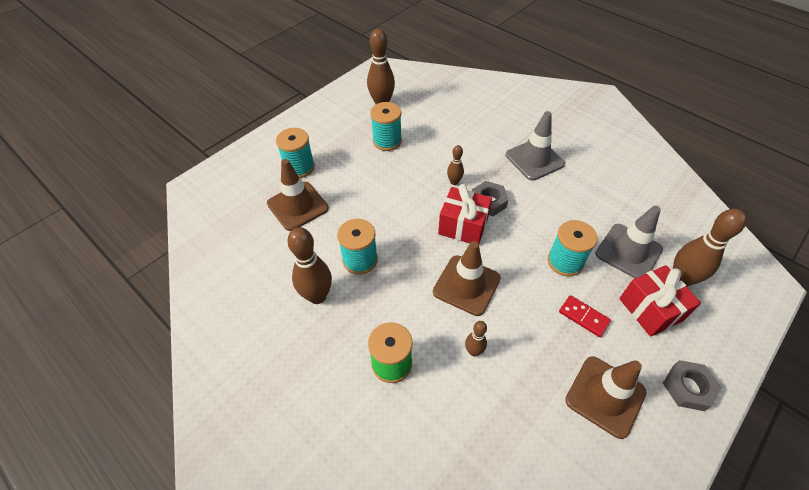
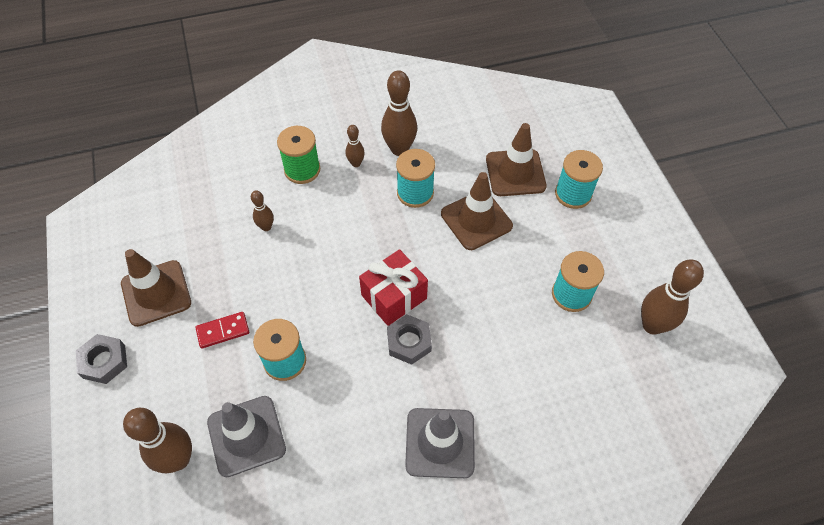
camera: 120 degrees right, 5 degrees up
(454, 182) = (460, 326): brown bowling pin -> brown bowling pin (356, 163)
(466, 285) = (327, 258): brown traffic cone -> brown traffic cone (476, 220)
(650, 309) = (180, 396): red gift -> none

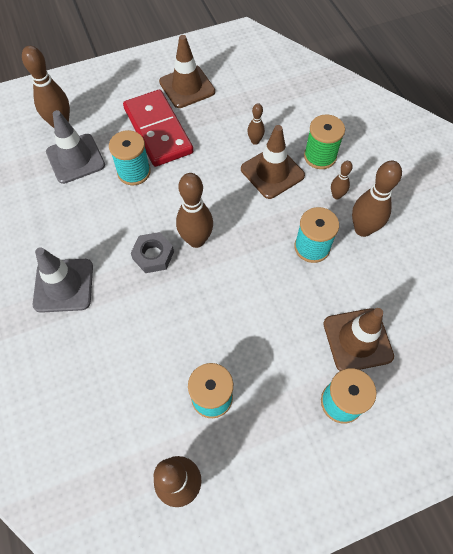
camera: 85 degrees right, 5 degrees up
(104, 361) = (132, 72): grey nut -> none
(223, 331) = (158, 130): red domino -> red domino, size x2.26
(394, 297) = (196, 240): red gift -> brown bowling pin
(476, 220) = (289, 303): brown traffic cone -> brown traffic cone (272, 172)

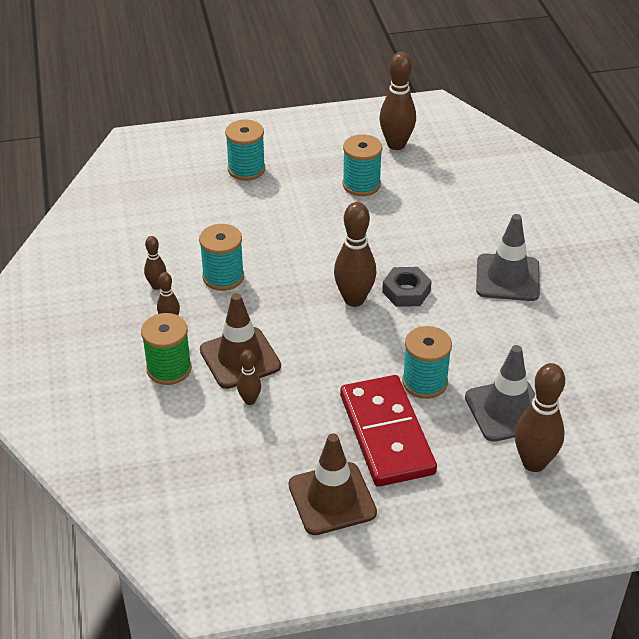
camera: 170 degrees left, 20 degrees down
(357, 340) = (211, 203): brown traffic cone -> none
(363, 229) = (157, 286): brown bowling pin -> brown bowling pin, size x0.53

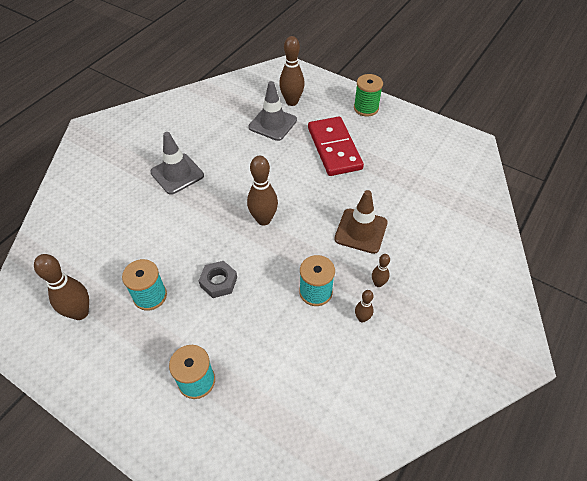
camera: 135 degrees left, 10 degrees up
(169, 369) = (405, 253): green spool -> green spool (366, 108)
(250, 400) = (379, 205): brown bowling pin -> none
(332, 499) = (387, 141): brown traffic cone -> none
(387, 434) = (334, 148): red domino -> red domino turned 45 degrees counterclockwise
(406, 291) = (233, 204): grey nut -> grey nut (218, 282)
(424, 382) = (288, 156): turquoise spool -> none

